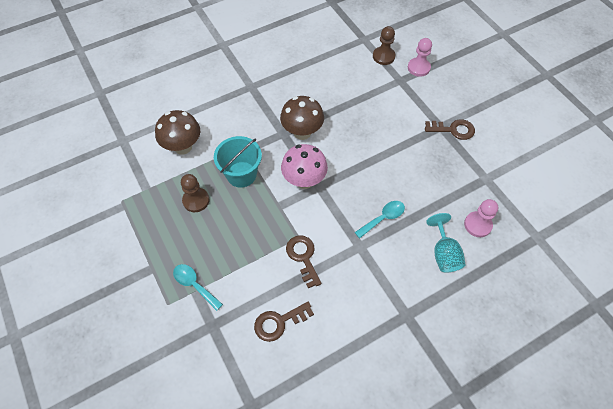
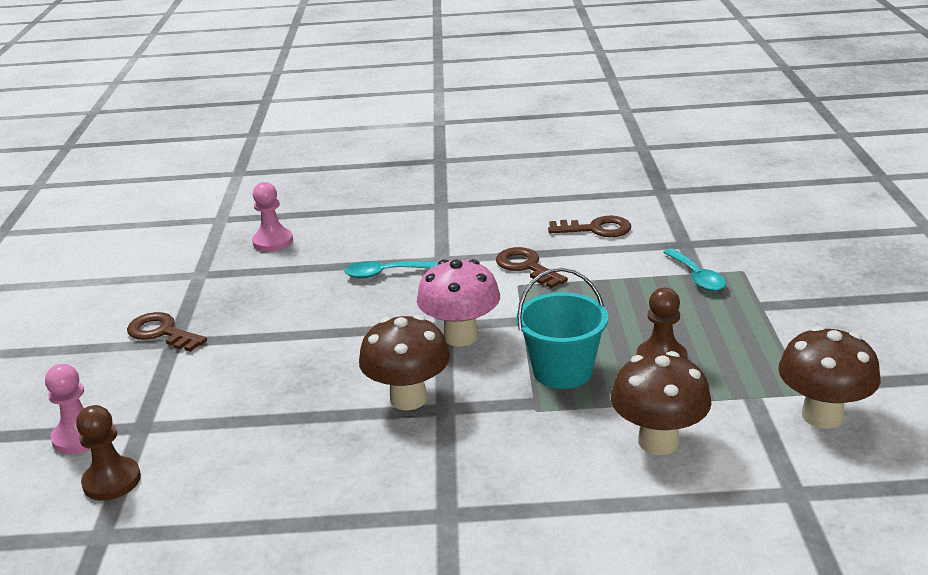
camera: 150 degrees left, 30 degrees down
(113, 187) = (822, 416): none -> brown mushroom
(303, 257) = (526, 267): brown key -> brown key turned 135 degrees clockwise
(444, 253) = (345, 231): turquoise goblet -> none

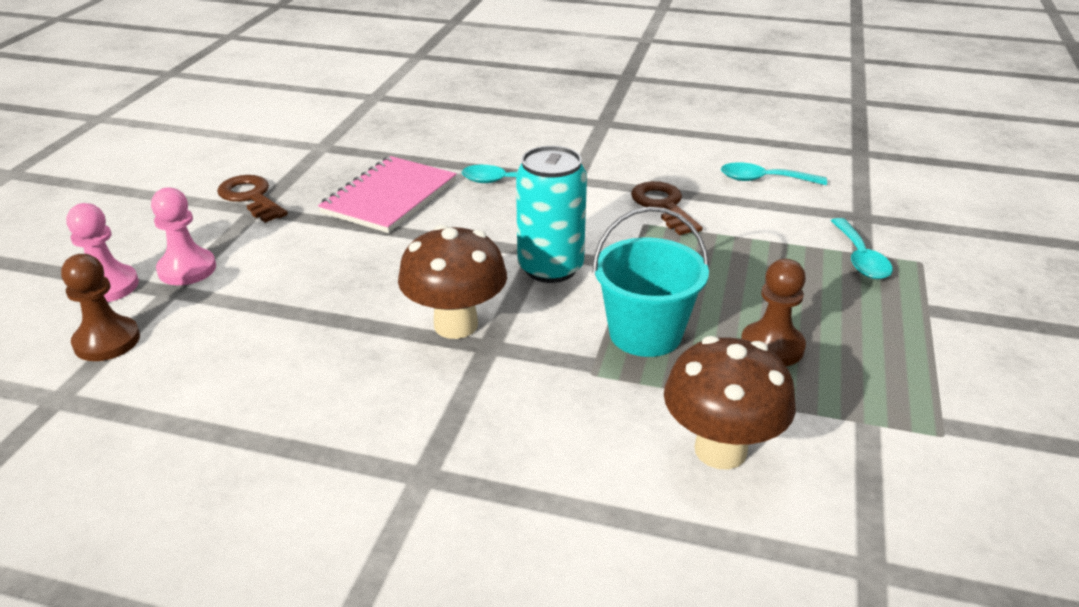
camera: 15 degrees right, 5 degrees up
(273, 242) = (411, 128): pink pawn -> pink pawn (187, 269)
(290, 306) = (390, 197): none -> pink notebook
(461, 336) = (550, 268): pink mushroom -> turquoise can
(596, 229) = (763, 180): brown key -> turquoise spoon
(822, 416) = (952, 471): brown mushroom -> none

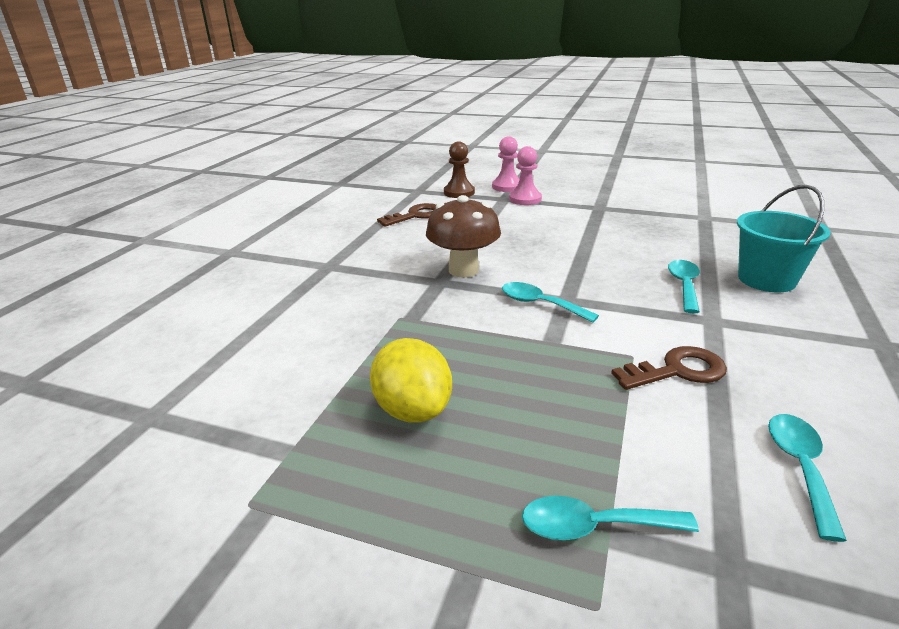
camera: 95 degrees right, 5 degrees down
(251, 197) = (614, 204): brown key -> brown key (416, 216)
(390, 197) = (633, 243): pink notebook -> none
(550, 268) = (540, 304): turquoise can -> turquoise spoon
(645, 334) = (443, 342): turquoise bucket -> turquoise bucket (766, 279)
(720, 450) = (296, 364): brown mushroom -> none
(772, 347) = (413, 410): brown pawn -> yellow lemon

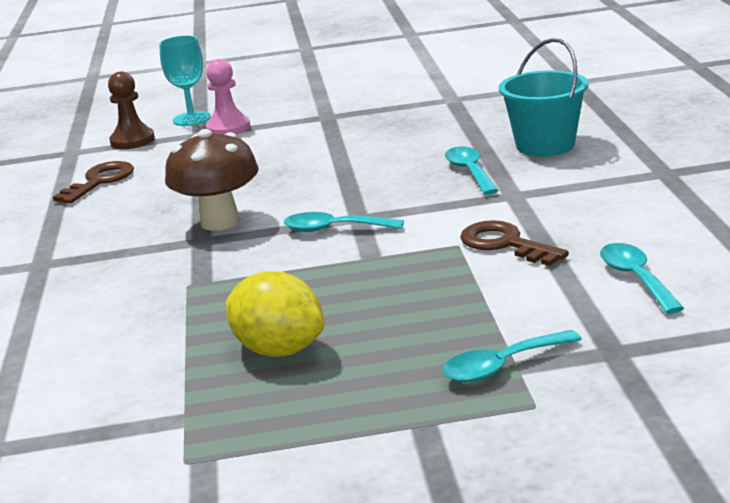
camera: 25 degrees left, 5 degrees down
(507, 187) = (191, 119): pink pawn -> turquoise goblet
(677, 371) = (505, 244): brown key -> brown key turned 90 degrees counterclockwise

